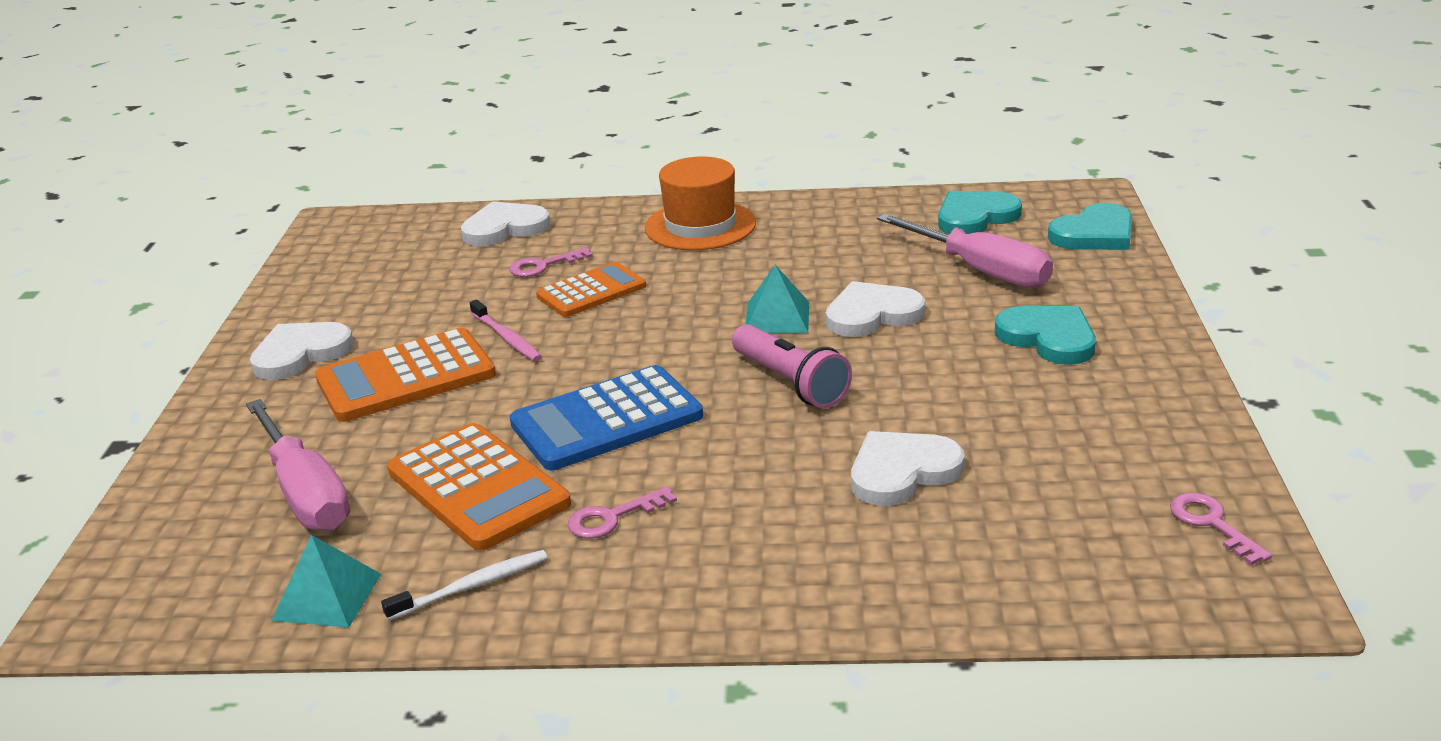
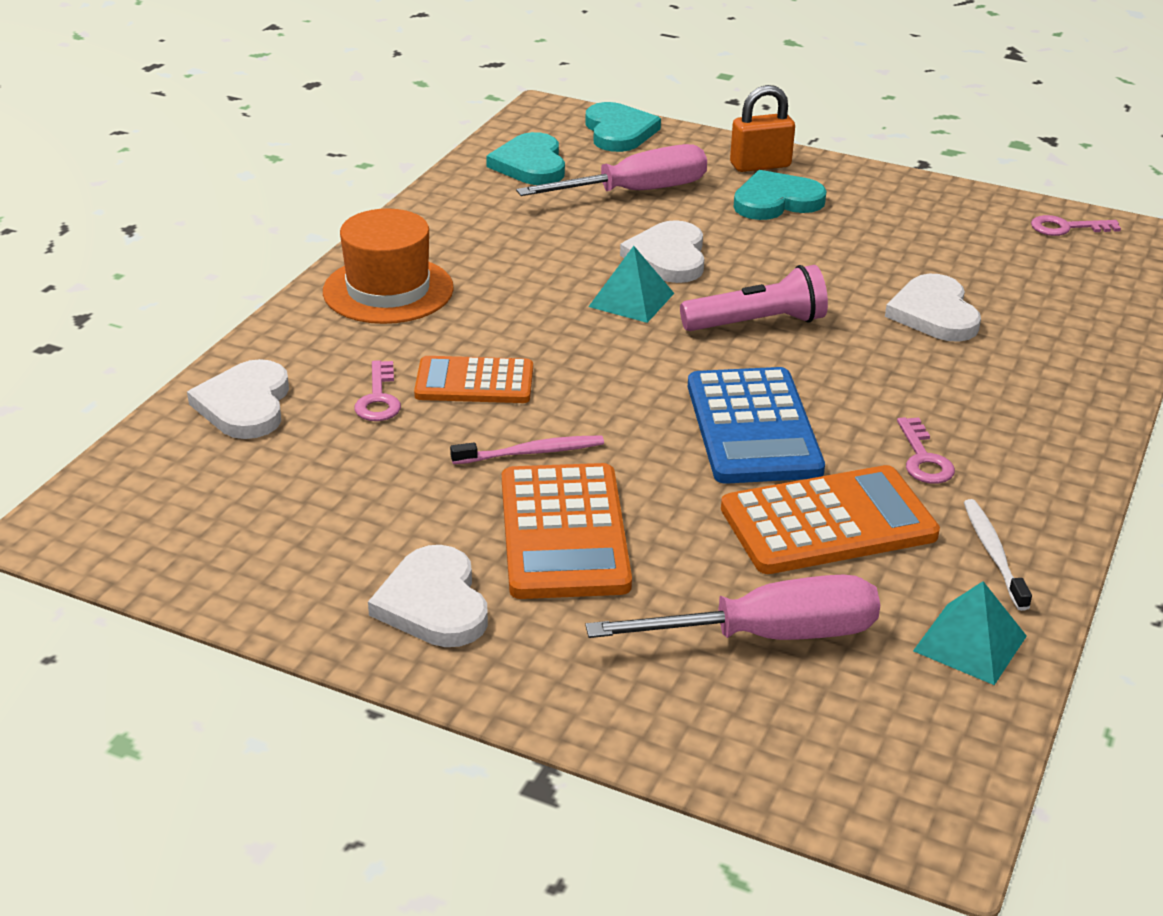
camera: 70 degrees left, 5 degrees up
(591, 291) = (474, 382): orange calculator -> orange calculator turned 75 degrees counterclockwise
(1118, 313) = (760, 165): none -> orange padlock

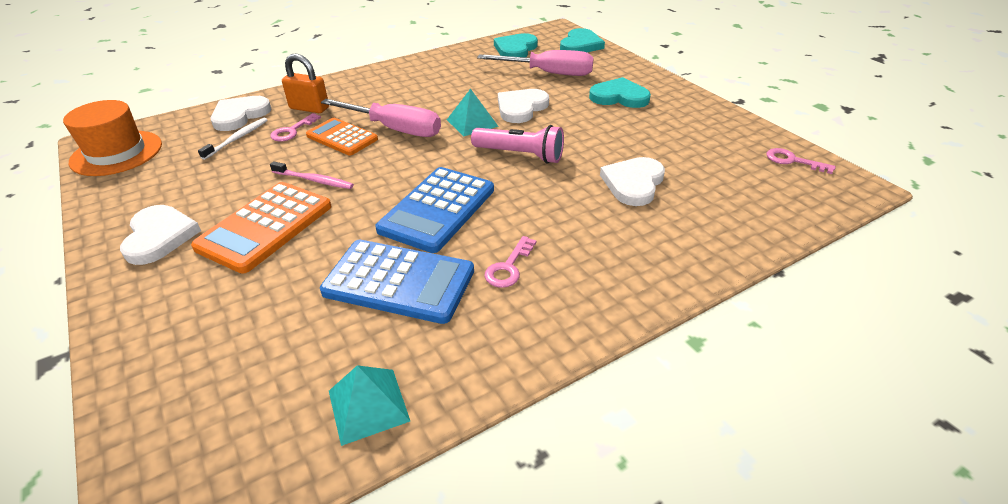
camera: 35 degrees right, 5 degrees up
(388, 290) = (370, 85): orange hat -> orange hat (116, 153)
(433, 603) = (159, 236): white heart -> white heart turned 150 degrees clockwise
(760, 165) = (635, 77): orange padlock -> orange padlock (309, 108)
(767, 636) = (268, 335): pink screwdriver -> pink screwdriver (395, 129)
(828, 522) = (399, 281): orange calculator -> blue calculator
(993, 553) = (468, 349): white toothbrush -> white toothbrush (238, 138)

